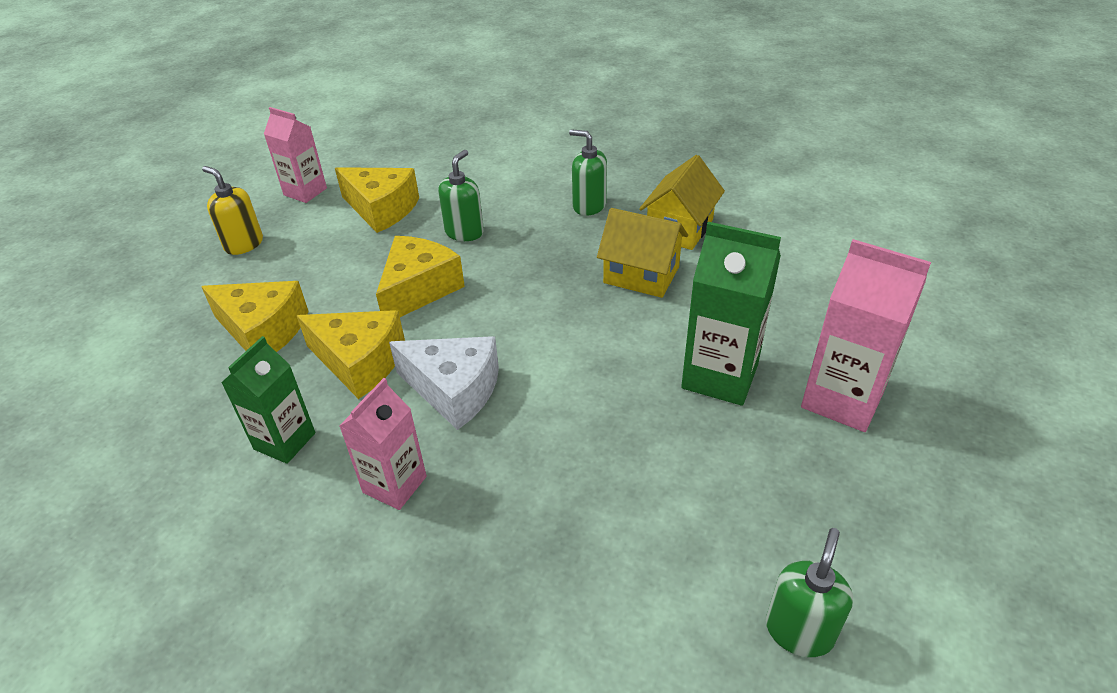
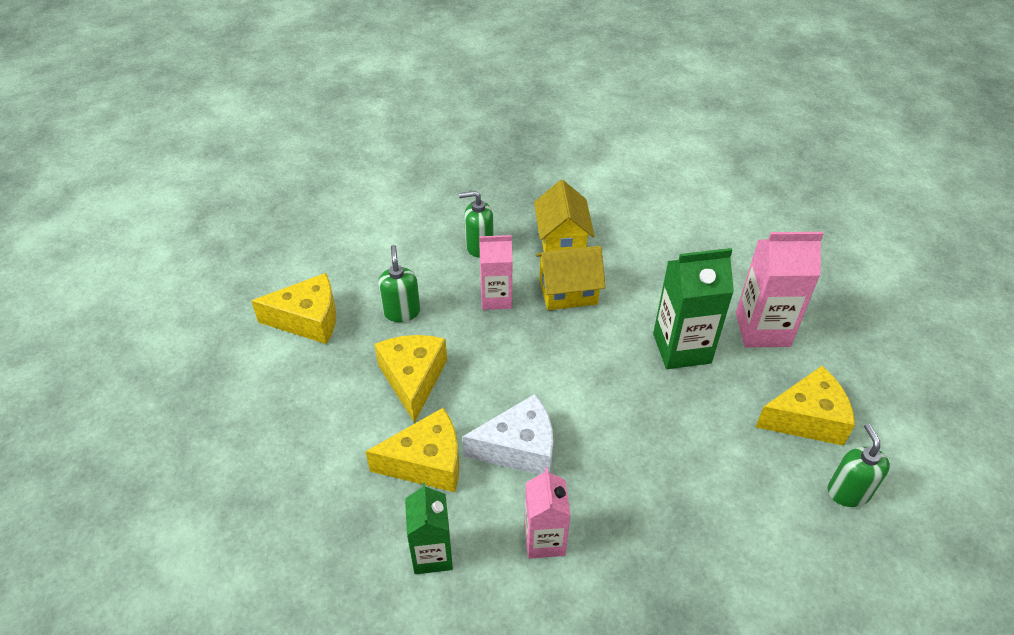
camera: 35 degrees left, 5 degrees up
(244, 244) = (212, 408): yellow soap dispenser -> none
(263, 330) = (318, 477): yellow cheese -> yellow cheese (806, 418)
(305, 192) = (217, 331): pink carton -> pink carton (496, 298)

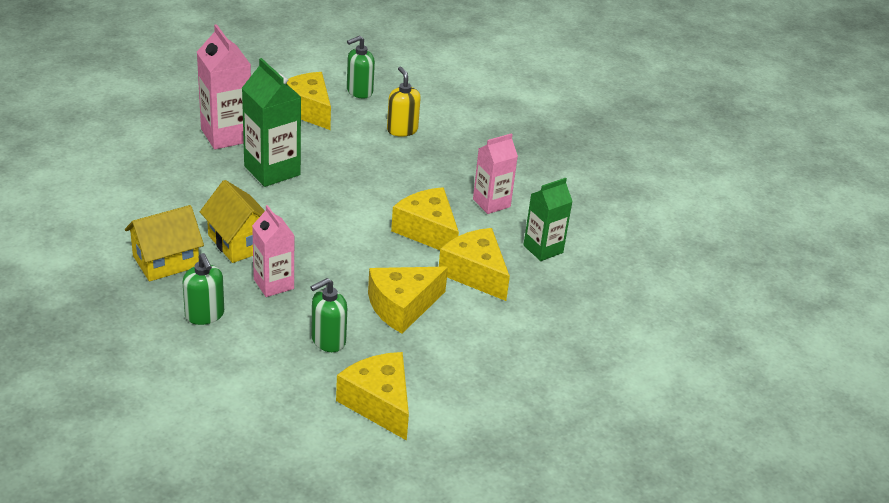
camera: 120 degrees left, 10 degrees down
(519, 448) = (427, 231): white cheese -> yellow cheese
(739, 506) = (402, 130): none -> yellow soap dispenser

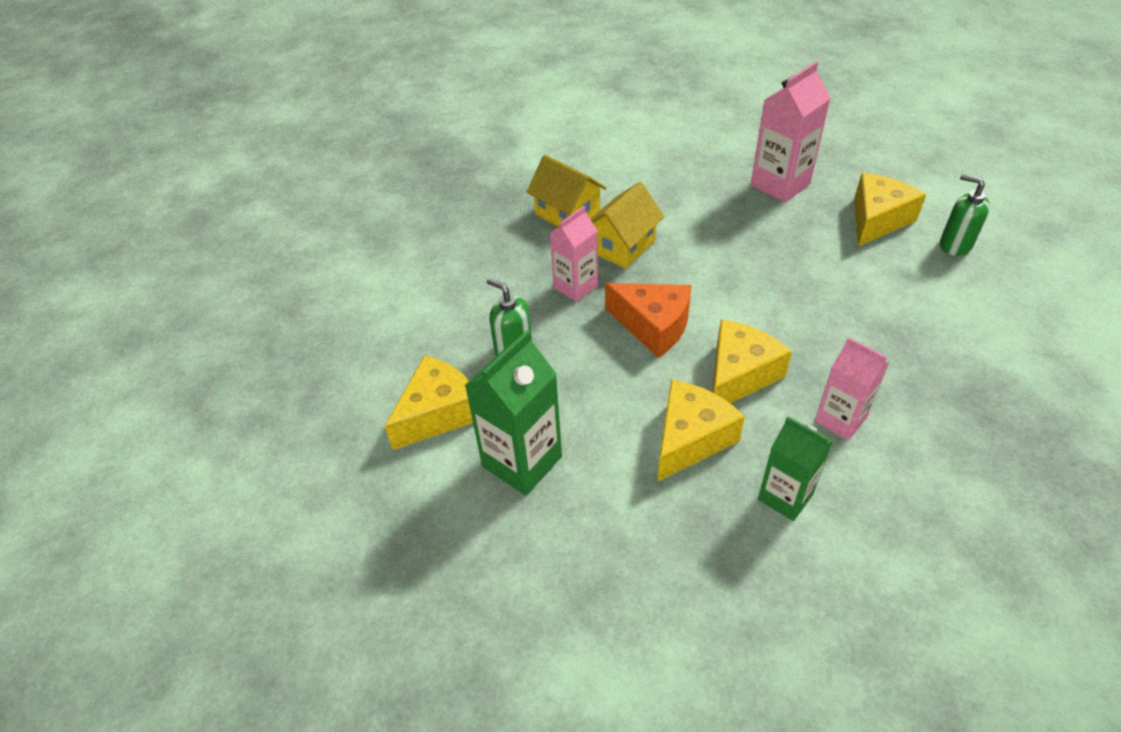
camera: 80 degrees right, 10 degrees up
(205, 315) = (509, 259): green soap dispenser -> none
(272, 170) = (749, 230): green carton -> green carton (522, 461)
(351, 255) = (653, 326): none -> orange cheese
(402, 130) = (915, 300): yellow soap dispenser -> none
(402, 307) = (594, 390): yellow cheese -> none

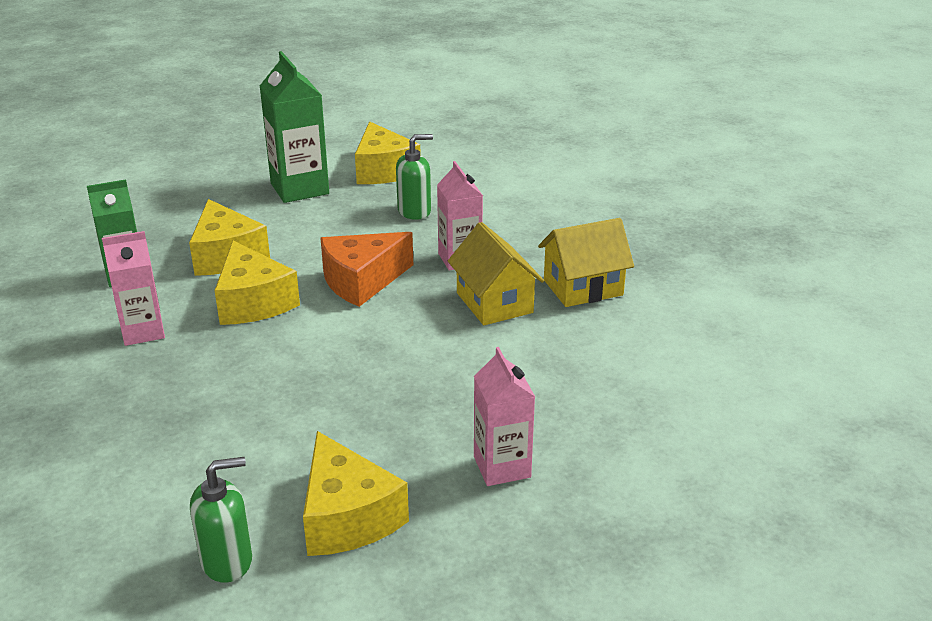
camera: 115 degrees right, 15 degrees down
(780, 184) = (502, 467): pink carton -> pink carton, size x0.66

